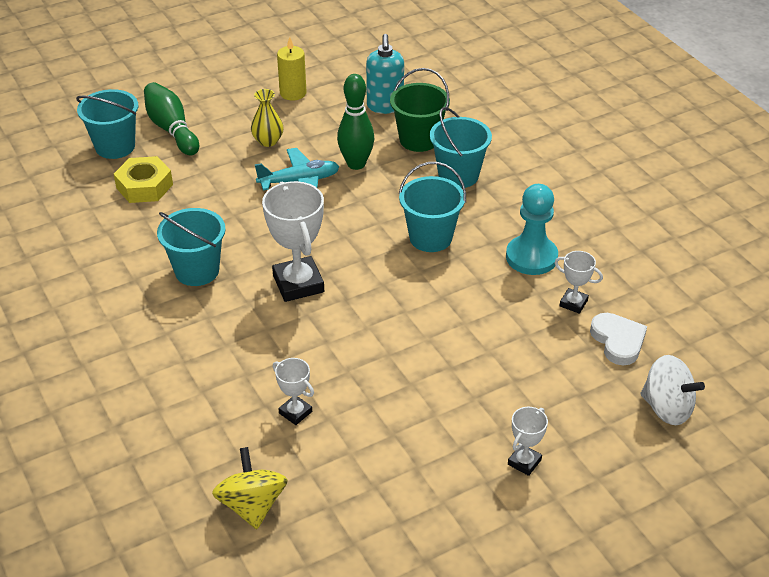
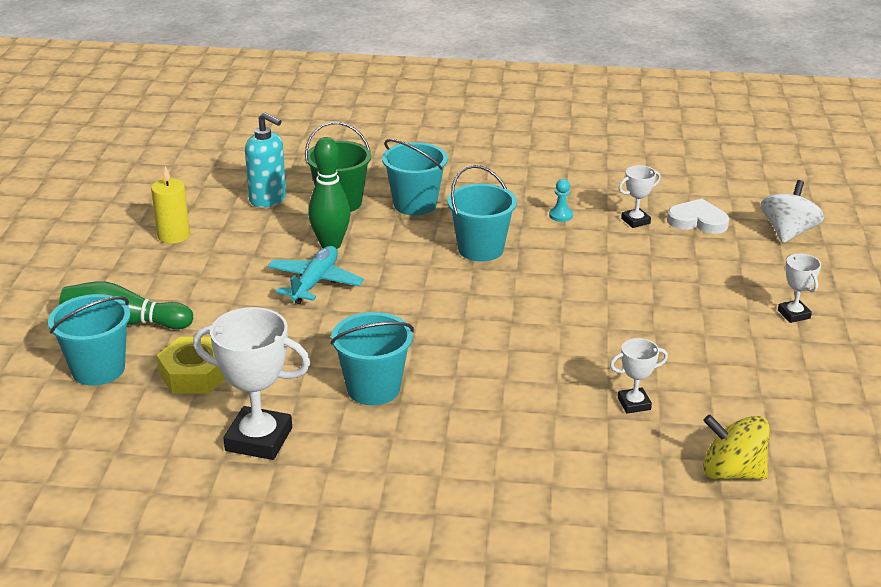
camera: 55 degrees left, 10 degrees down
(268, 141) = (228, 276): yellow vase -> none
(298, 284) = (462, 338): white trophy -> white trophy (259, 439)
(531, 257) = (560, 215): turquoise pawn -> turquoise pawn, size x0.46
(667, 408) = (788, 232): white spinning top -> white spinning top turned 45 degrees counterclockwise

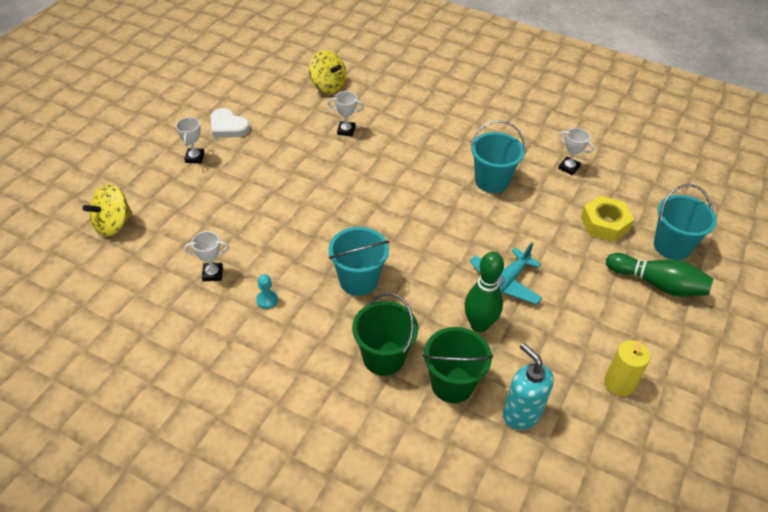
camera: 160 degrees left, 15 degrees up
(259, 439) = (569, 168): white trophy -> white trophy, size x0.52
(415, 204) = (383, 357): turquoise bucket -> green bucket
(697, 221) = (165, 258): white heart -> white heart (228, 127)
(788, 232) = (113, 224): white spinning top -> yellow spinning top

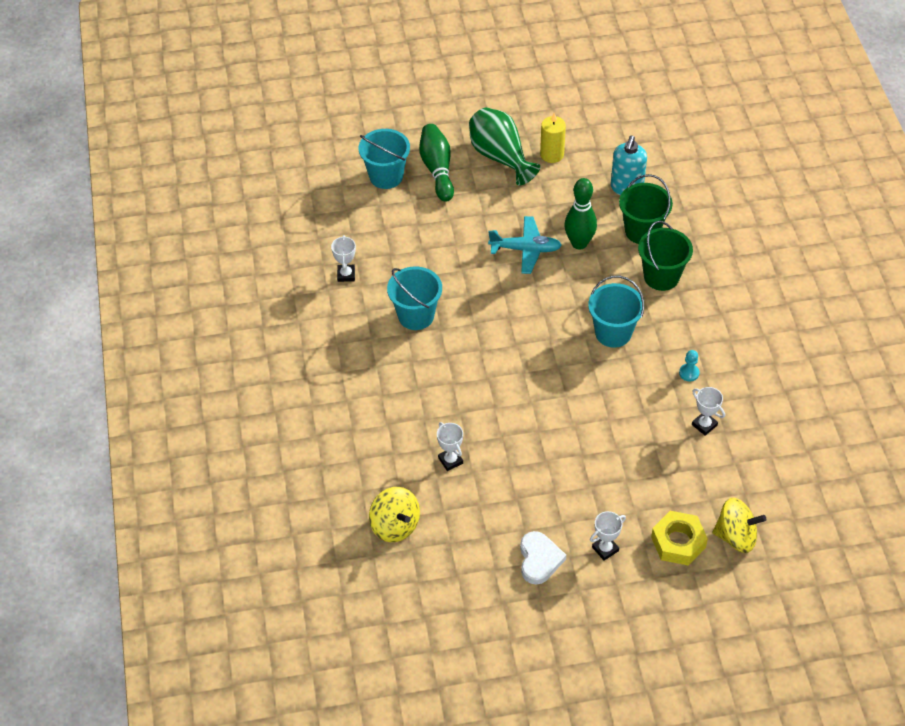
camera: 125 degrees left, 5 degrees up
(328, 86) = (395, 525): yellow spinning top -> yellow spinning top turned 135 degrees clockwise
(604, 224) = (398, 223): yellow nut -> yellow nut (678, 542)
(644, 339) = (500, 157): none -> green vase

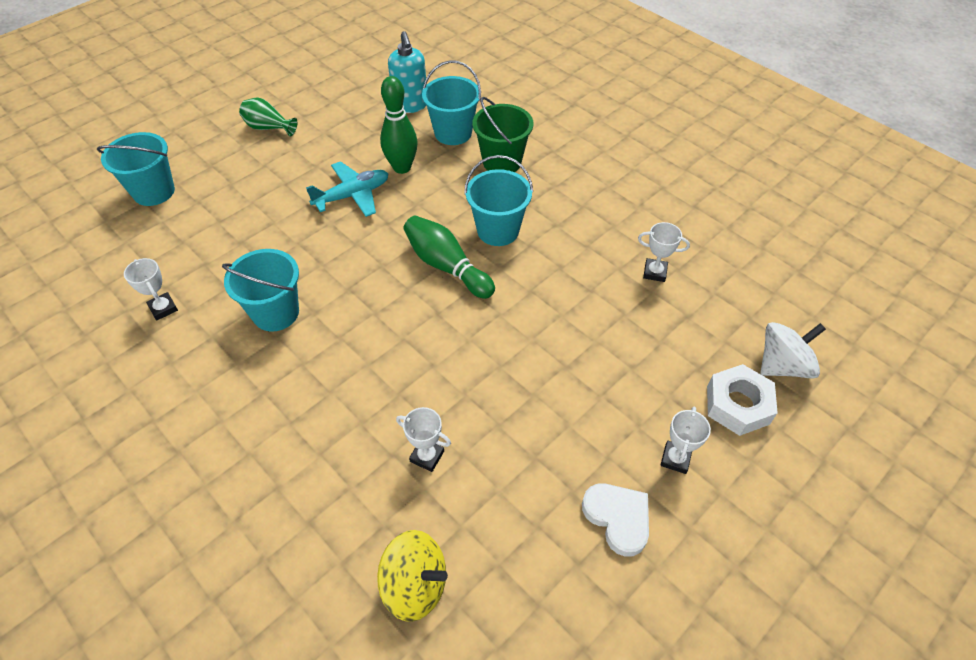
camera: 35 degrees left, 0 degrees up
(437, 169) = (208, 163): green bowling pin -> green bowling pin (446, 266)
(500, 157) = (268, 128): green vase -> green vase, size x0.58
(552, 154) = (319, 106): yellow candle -> none
(642, 231) = (453, 133): green bucket -> turquoise bucket
(678, 542) = (738, 405): yellow nut -> white nut
(689, 373) = (598, 232): turquoise pawn -> none
(736, 536) = (782, 365): yellow spinning top -> white spinning top

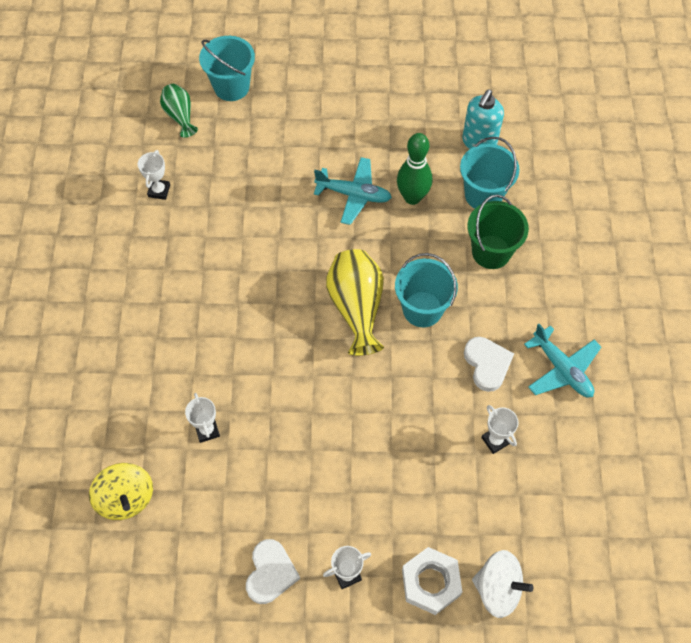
camera: 45 degrees right, 10 degrees up
(268, 128) = (355, 85): green vase -> green vase (180, 116)
(276, 313) = (218, 251): turquoise bucket -> none
(446, 266) = (356, 308): green bowling pin -> yellow vase
(587, 230) = (487, 364): none -> white heart
(638, 196) = (562, 369): none -> turquoise plane

